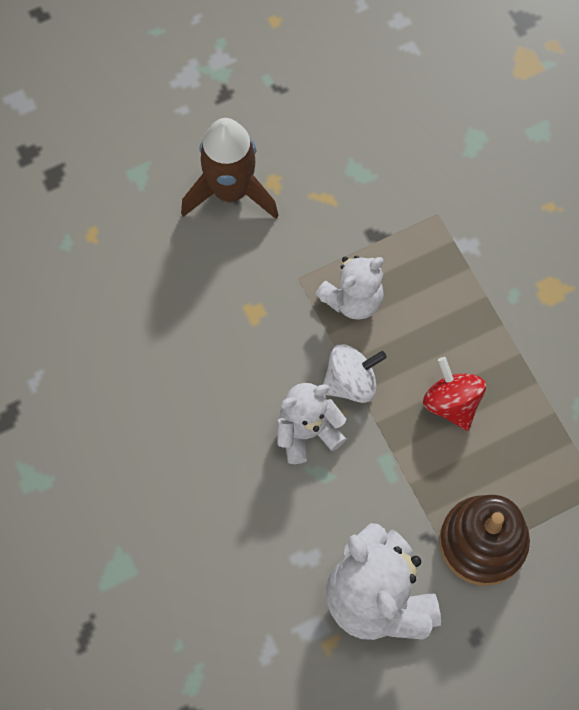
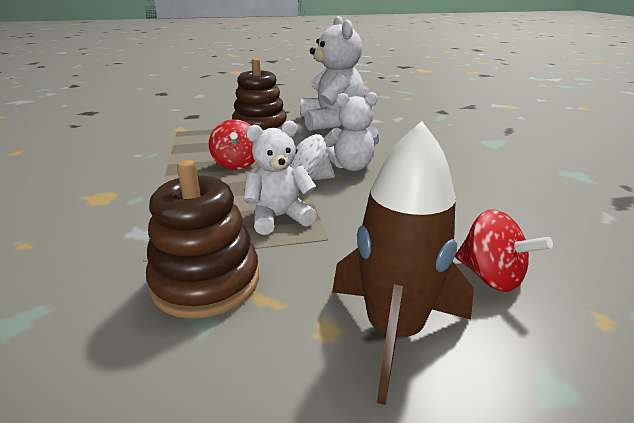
camera: 165 degrees left, 40 degrees down
(162, 260) = (490, 276): none -> red spinning top
(374, 203) = (206, 281): none -> brown stacking toy

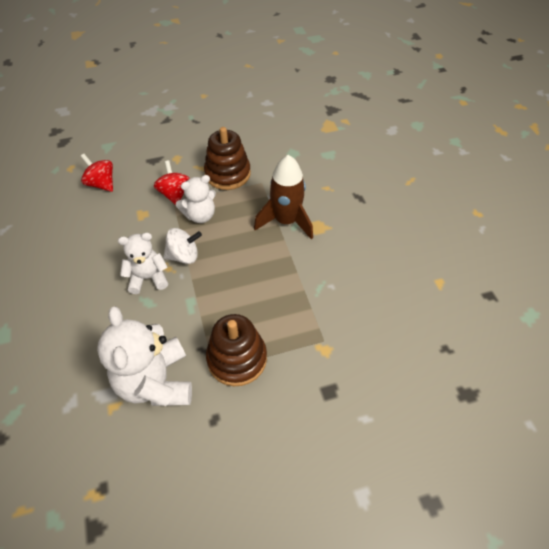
camera: 175 degrees right, 25 degrees up
(237, 164) = (241, 275): red spinning top -> red spinning top (174, 194)
(394, 331) = (152, 159): brown rocket -> brown rocket (286, 221)

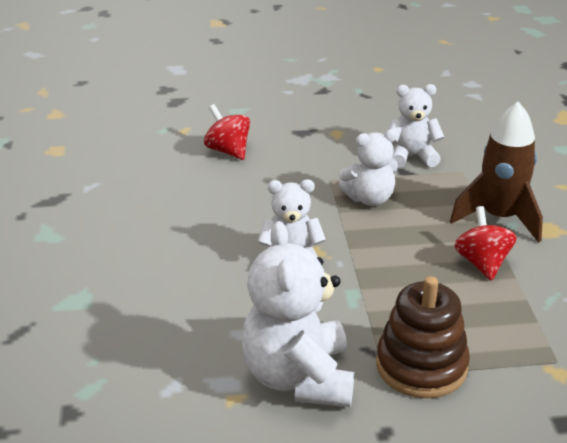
camera: 10 degrees right, 20 degrees down
(174, 194) = (332, 171): red spinning top -> red spinning top (482, 263)
(184, 256) = (344, 241): white spinning top -> none
(227, 174) = (411, 156): brown stacking toy -> white teddy bear

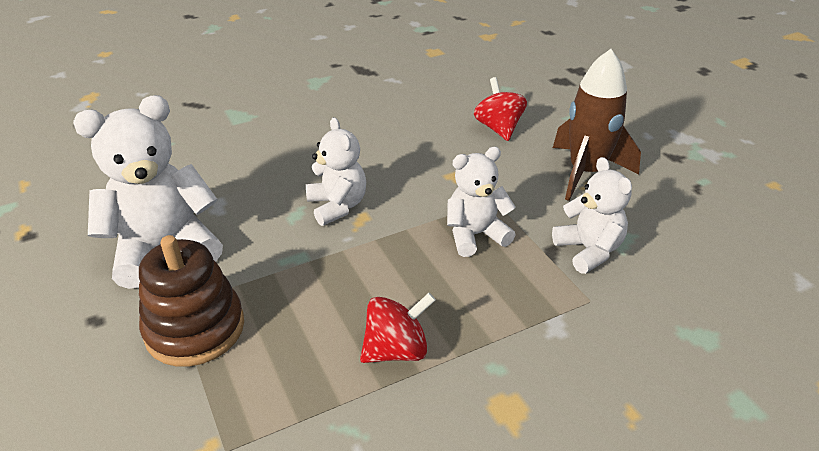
camera: 70 degrees right, 5 degrees up
(228, 151) = (498, 128): red spinning top -> red spinning top turned 45 degrees counterclockwise
(369, 199) = (475, 235): white teddy bear -> white teddy bear turned 105 degrees clockwise
(499, 218) = (504, 352): brown rocket -> brown rocket (586, 172)

